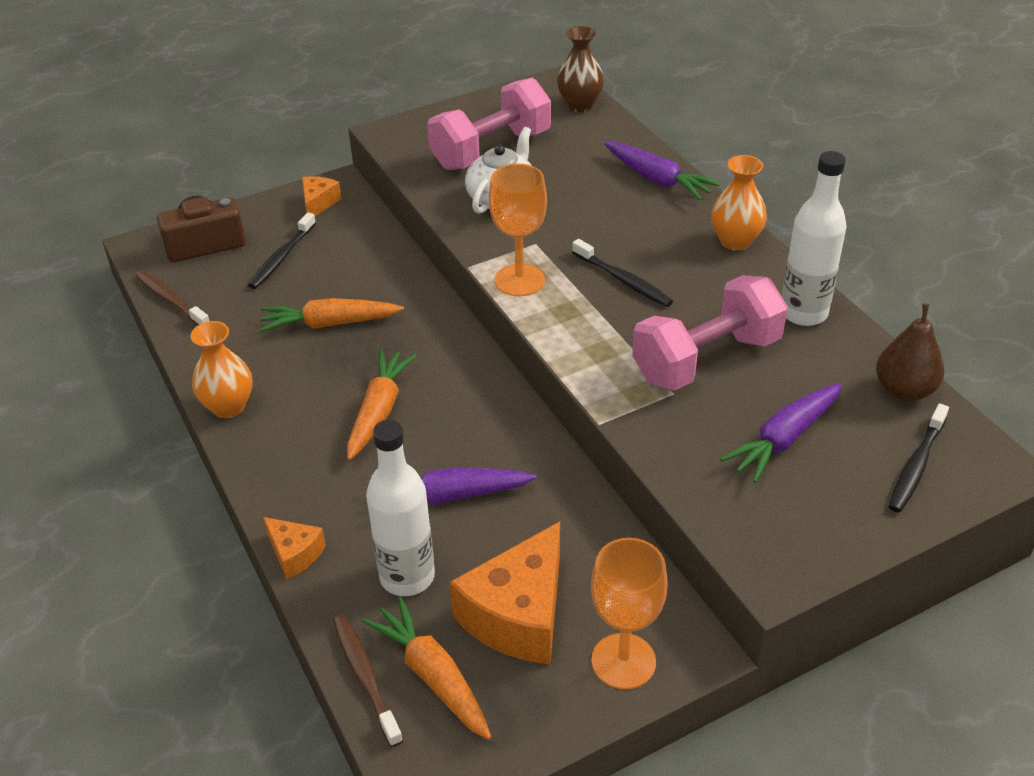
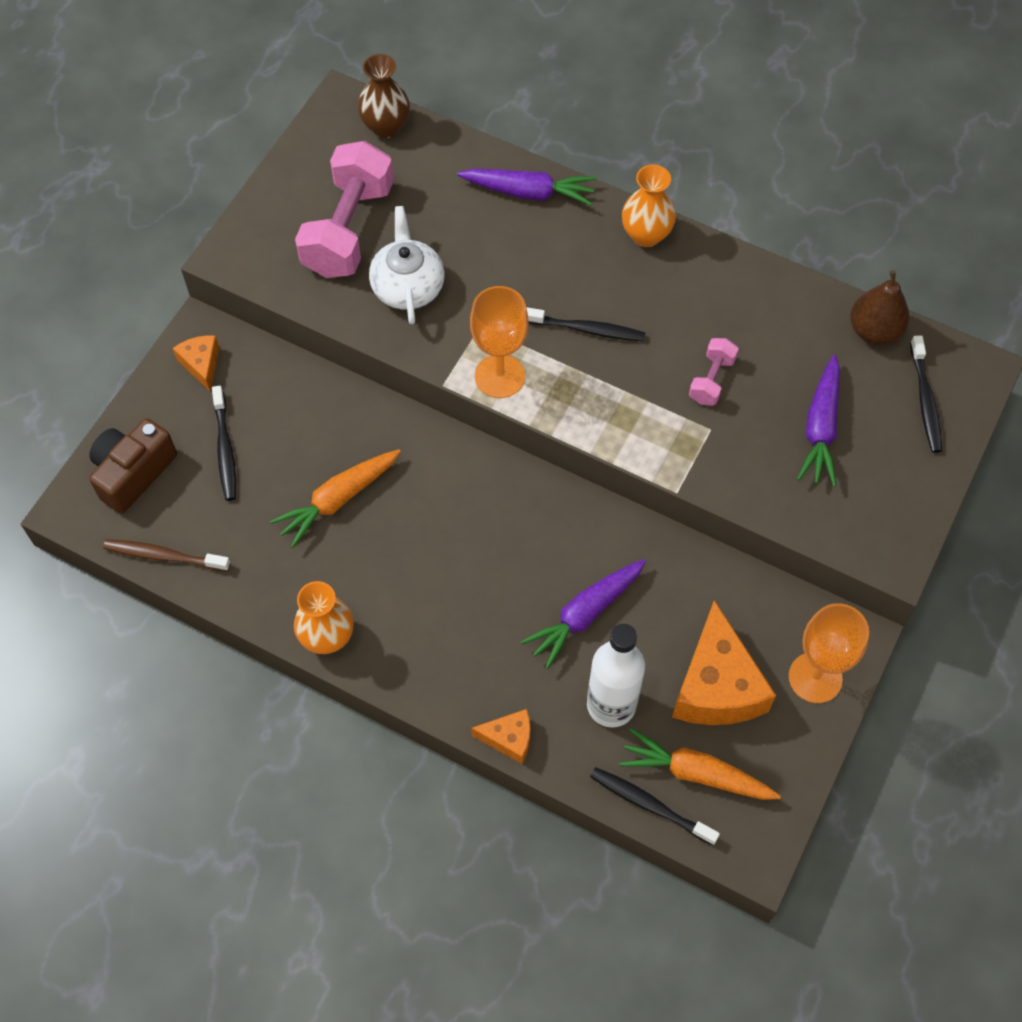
camera: 35 degrees left, 20 degrees up
(365, 677) = (650, 805): brown toothbrush -> black toothbrush
(379, 411) = (460, 566): orange carrot -> none
(706, 359) = (711, 380): pink dumbbell -> pink dumbbell, size x0.48
(803, 313) = (752, 289): white bottle -> none

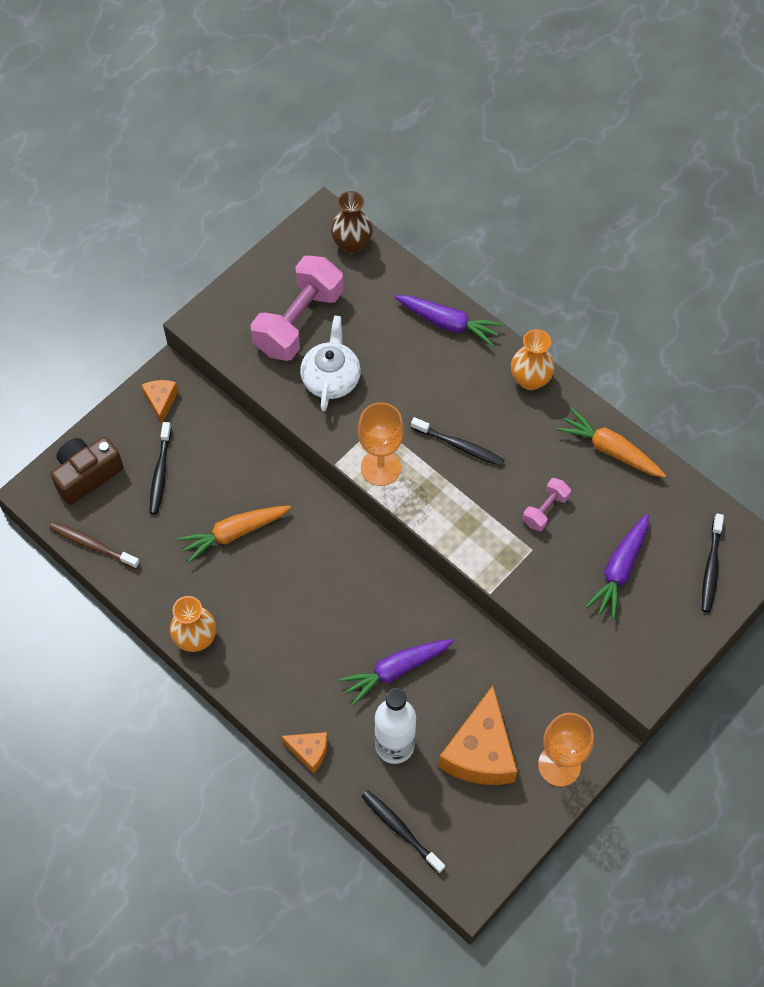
camera: 15 degrees right, 0 degrees up
(695, 773) = (443, 815): orange carrot -> orange carrot (610, 450)
(874, 331) = (688, 501): brown pear -> none

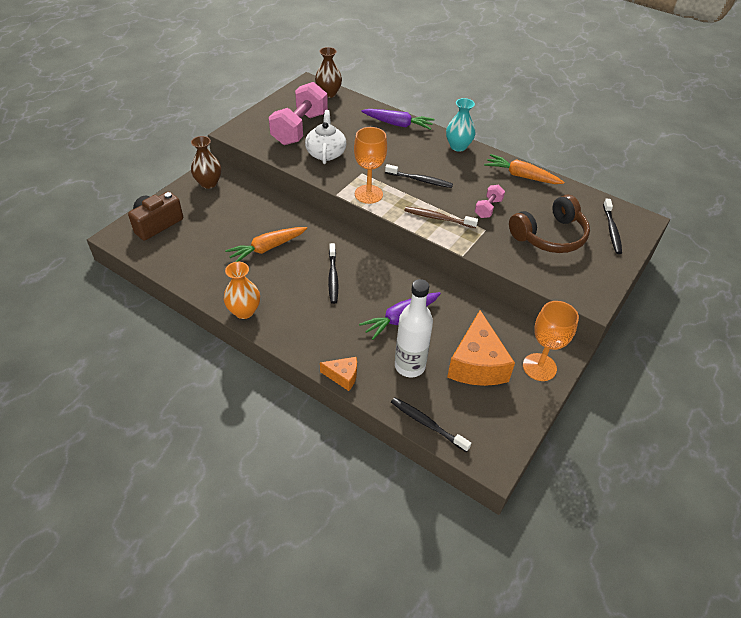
camera: 10 degrees left, 15 degrees down
(92, 545) = (161, 262): brown toothbrush -> brown toothbrush (438, 218)
(160, 473) = (210, 219): black toothbrush -> black toothbrush (333, 277)
(161, 401) = (208, 183): orange cheese -> brown vase
(530, 379) = (458, 146): orange vase -> turquoise vase
(619, 570) = (550, 236): purple carrot -> brown headphones

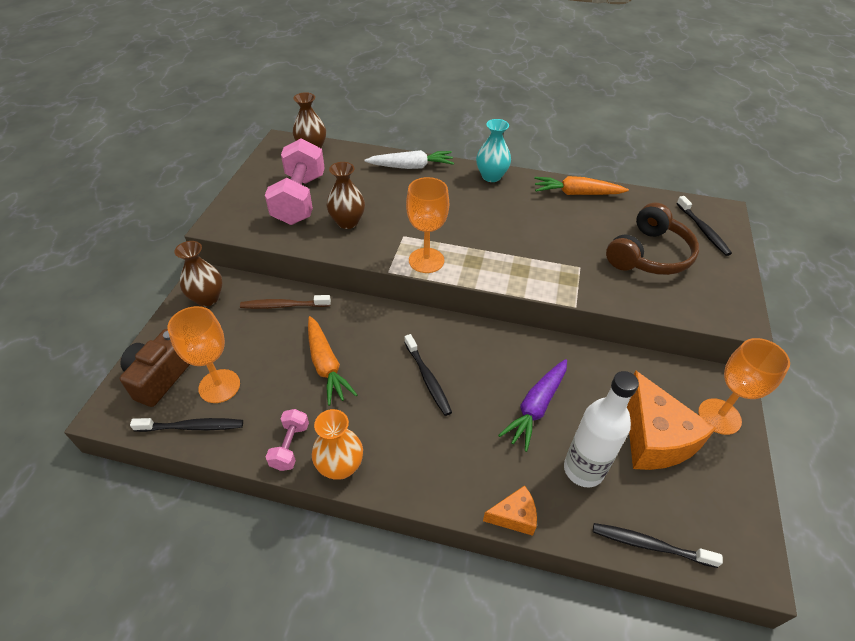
camera: 20 degrees left, 0 degrees up
(191, 240) = (219, 386): none -> orange goblet
(267, 248) = (326, 365): orange carrot -> orange carrot turned 60 degrees counterclockwise
(326, 153) = (347, 222): white teapot -> brown vase
(398, 124) = (411, 167): purple carrot -> white carrot
(420, 180) = (474, 227): black toothbrush -> black toothbrush (192, 427)
(438, 218) = (521, 268): brown toothbrush -> brown toothbrush (283, 306)
(488, 208) = (567, 240): pink dumbbell -> pink dumbbell (290, 446)

